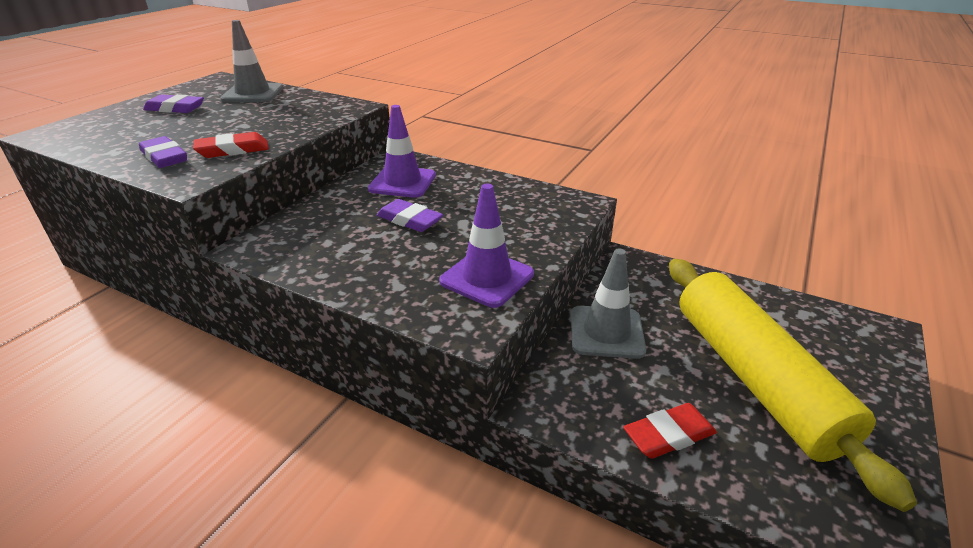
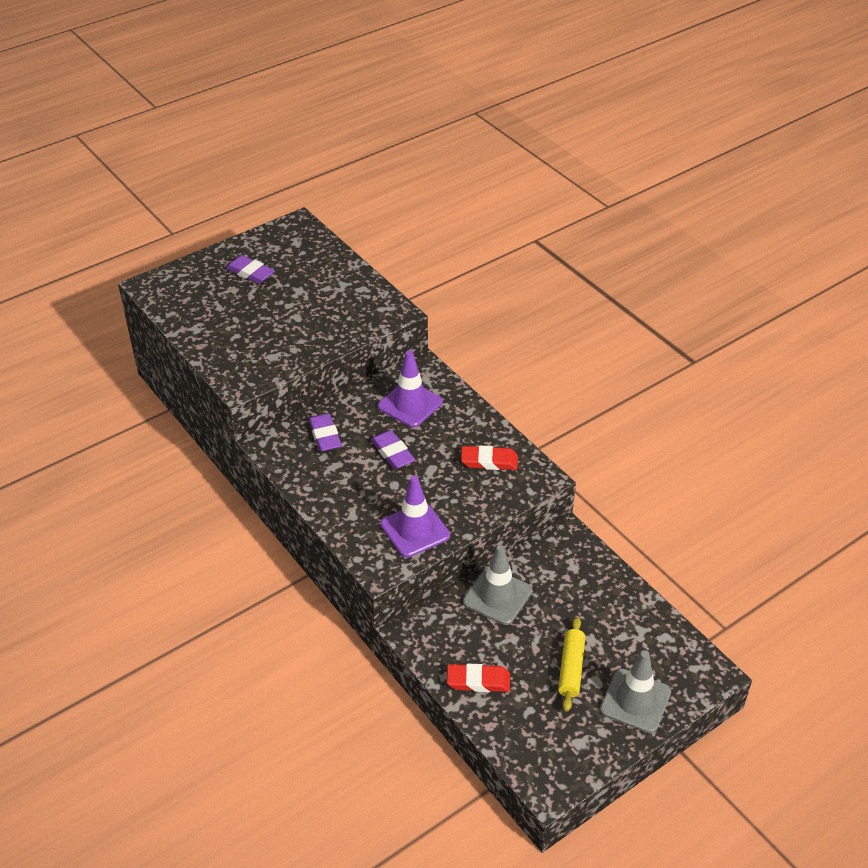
camera: 25 degrees right, 10 degrees up
(164, 157) = (229, 348): purple eraser -> purple eraser (325, 436)
(233, 150) = (278, 353): red eraser -> red eraser (489, 461)
(253, 94) = (319, 263): grey traffic cone -> grey traffic cone (635, 701)
(754, 378) = (571, 668): yellow rolling pin -> yellow rolling pin, size x0.45

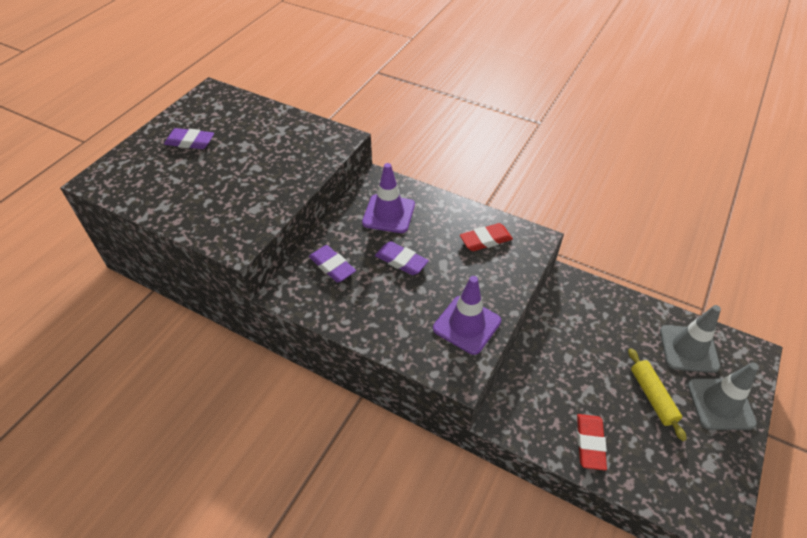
camera: 25 degrees left, 5 degrees up
(478, 681) = (590, 443): red eraser -> red eraser turned 60 degrees counterclockwise
(497, 596) = (550, 355): grey traffic cone -> grey traffic cone (688, 349)

